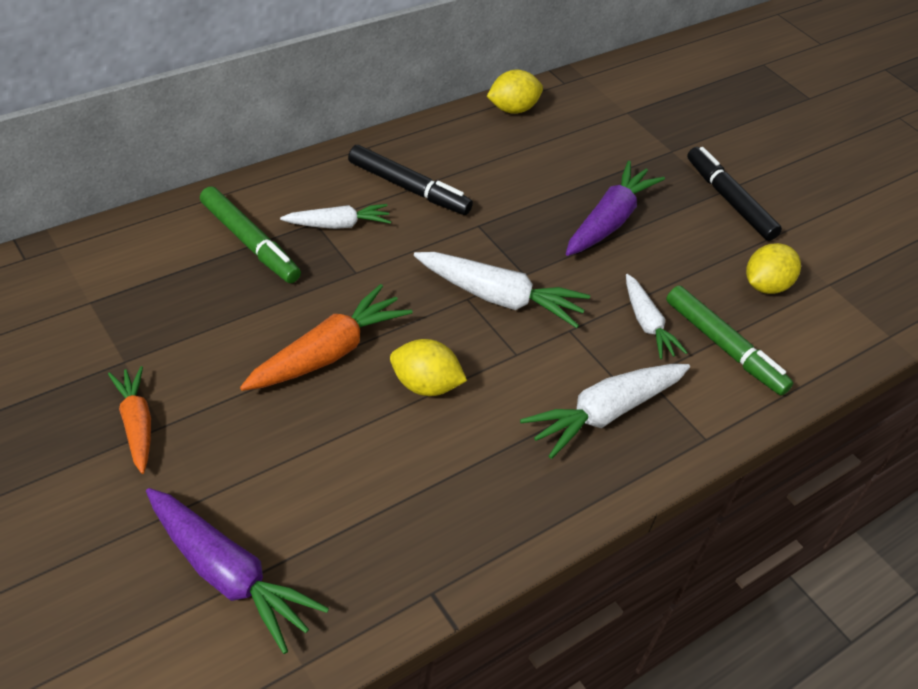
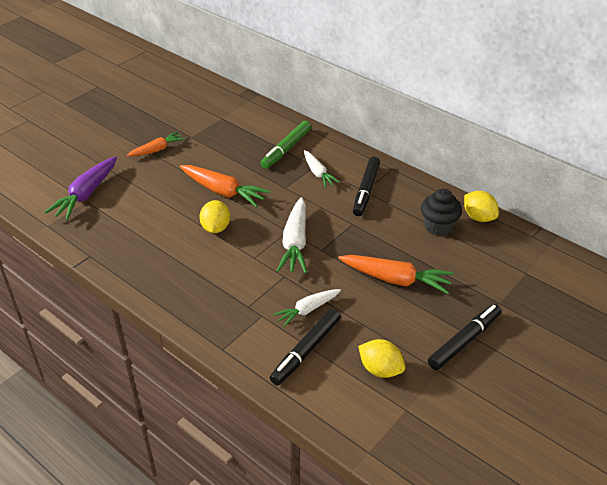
camera: 80 degrees right, 5 degrees down
(516, 148) = (438, 226): none -> black cupcake
(604, 414) = (224, 300): white carrot -> none
(609, 220) = (396, 280): purple carrot -> orange carrot
(724, 346) = (306, 351): green marker -> black marker

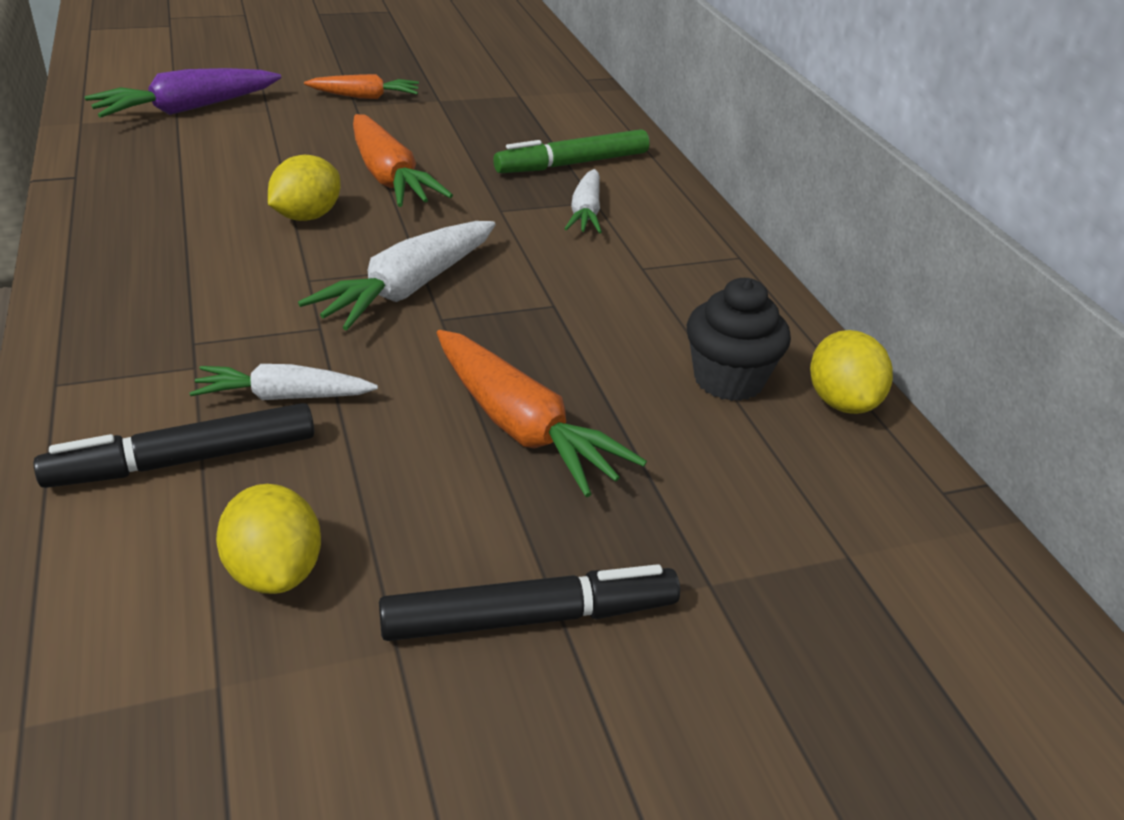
camera: 30 degrees right, 5 degrees down
(366, 190) = (645, 268): black marker -> none

